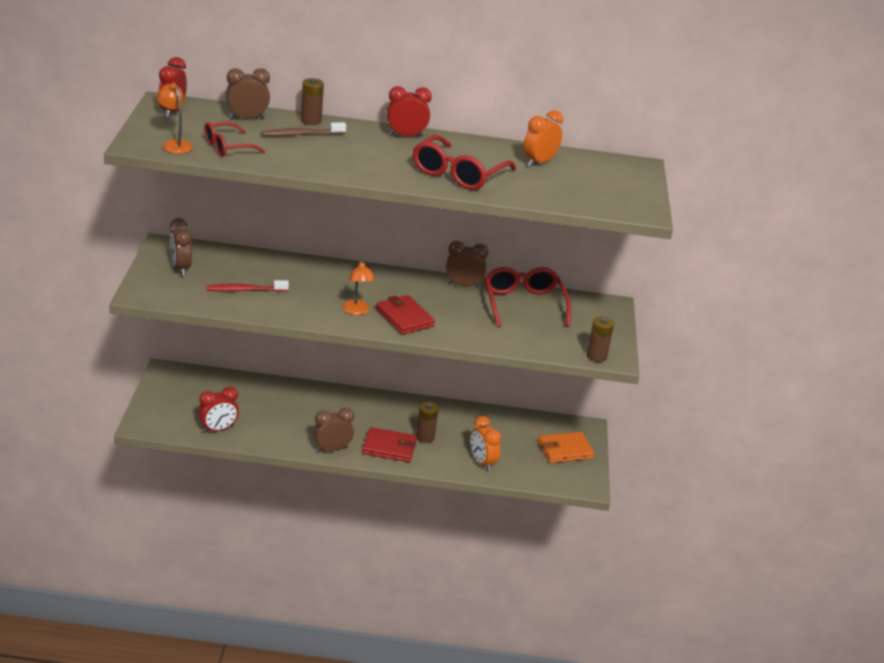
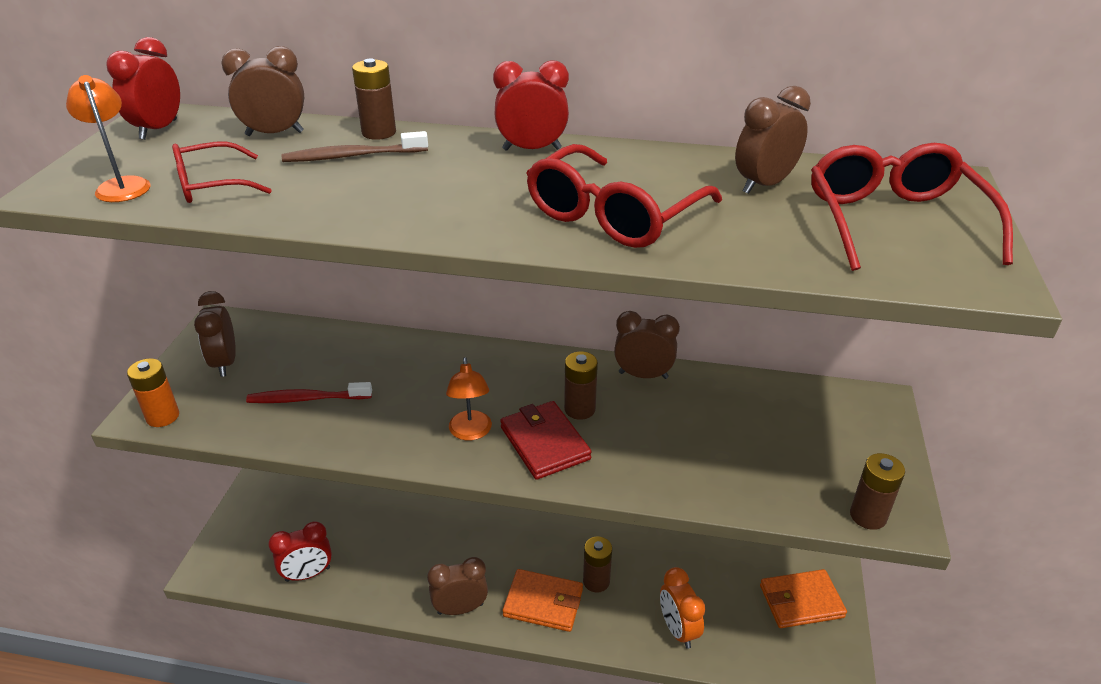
camera: 10 degrees right, 5 degrees up
(153, 296) = (163, 416): none -> orange battery
(389, 447) = (543, 603): red wallet -> orange wallet
(424, 302) = (579, 409): none -> brown battery
(523, 304) = (737, 407): red glasses -> red glasses (894, 221)
(539, 162) = (764, 185): orange clock -> brown clock

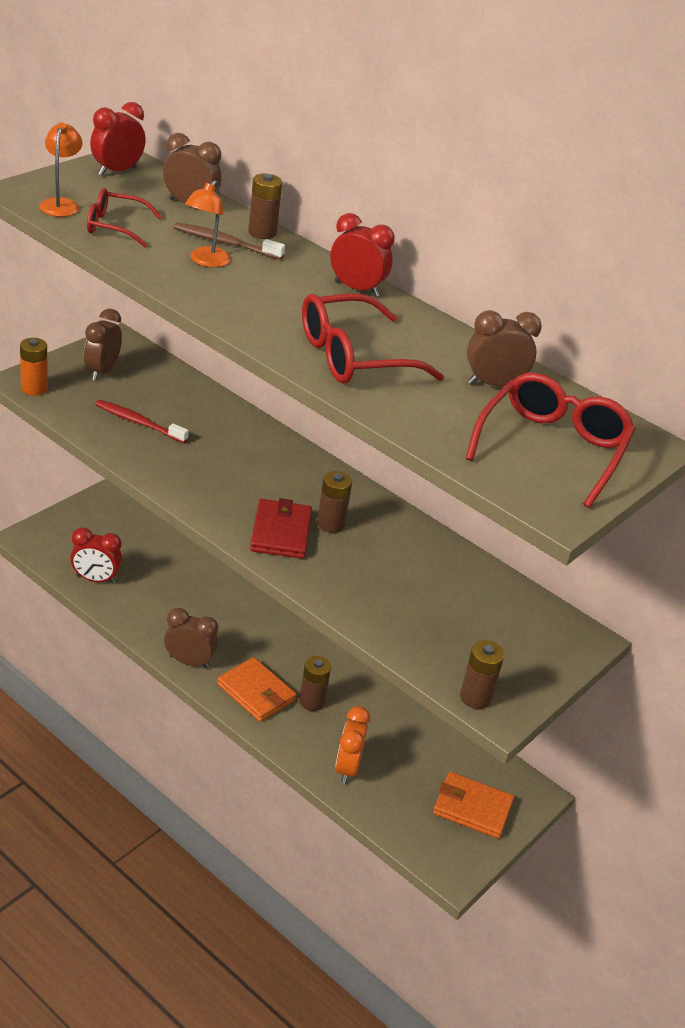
camera: 25 degrees right, 0 degrees up
(470, 432) = (234, 500): orange lamp -> orange lamp (206, 261)
(643, 375) = (406, 526): brown clock -> none

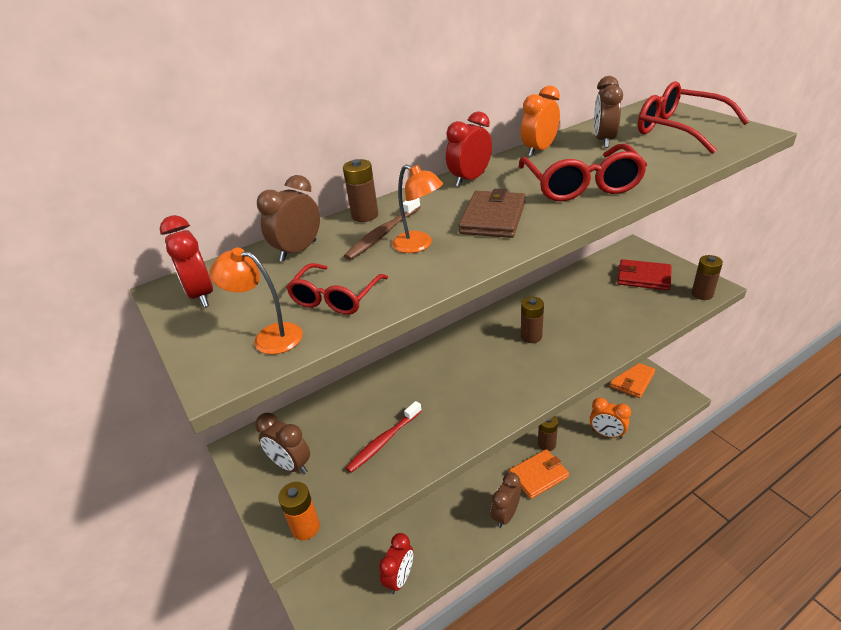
camera: 65 degrees left, 0 degrees up
(265, 300) = (493, 218): none -> brown wallet
(281, 532) = (543, 363): red wallet -> red wallet (643, 277)
(450, 336) = (539, 150): none -> orange clock

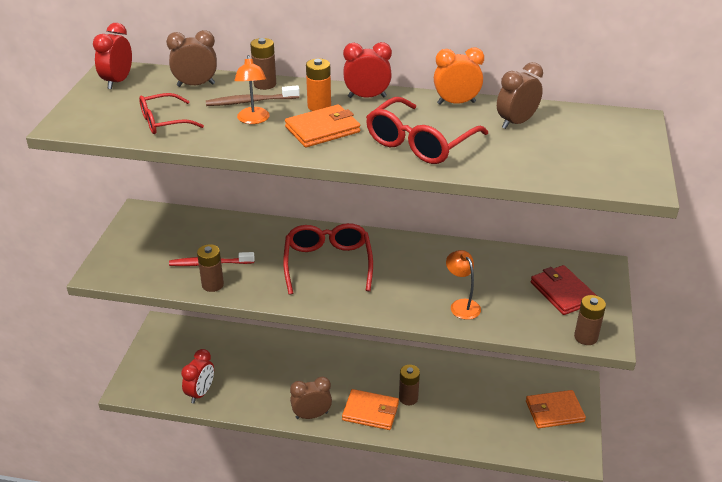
camera: 40 degrees right, 0 degrees up
(269, 337) = (107, 122): orange lamp -> orange lamp (461, 305)
(291, 465) = (149, 239): brown clock -> none
(305, 527) = (113, 274): orange battery -> orange battery (319, 106)
(400, 578) = (201, 393): red clock -> red clock turned 45 degrees counterclockwise
(493, 218) = (322, 129): brown wallet -> orange wallet
(531, 336) = (397, 271): brown battery -> brown battery (212, 285)
(607, 434) = (466, 429): orange clock -> none
(678, 129) = (593, 147): red glasses -> red glasses (328, 263)

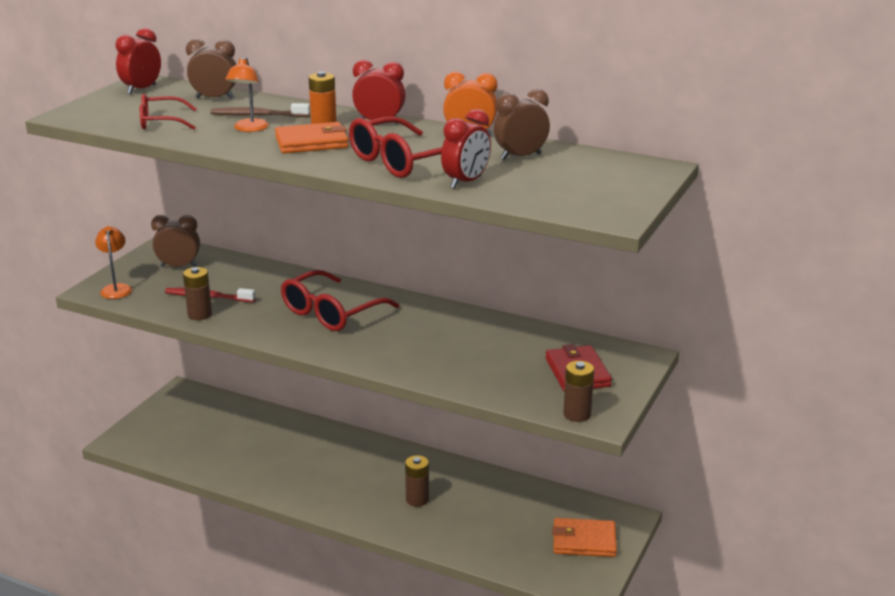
camera: 15 degrees right, 10 degrees down
(201, 393) = (191, 457): red clock -> red clock (466, 182)
(265, 84) = (283, 104): brown battery -> none
(311, 415) = (300, 497): brown clock -> brown clock (179, 266)
(328, 263) = (331, 313): red glasses -> red glasses turned 150 degrees counterclockwise
(370, 412) = (367, 505): orange wallet -> none
(461, 305) = (454, 367): orange lamp -> orange lamp (116, 288)

